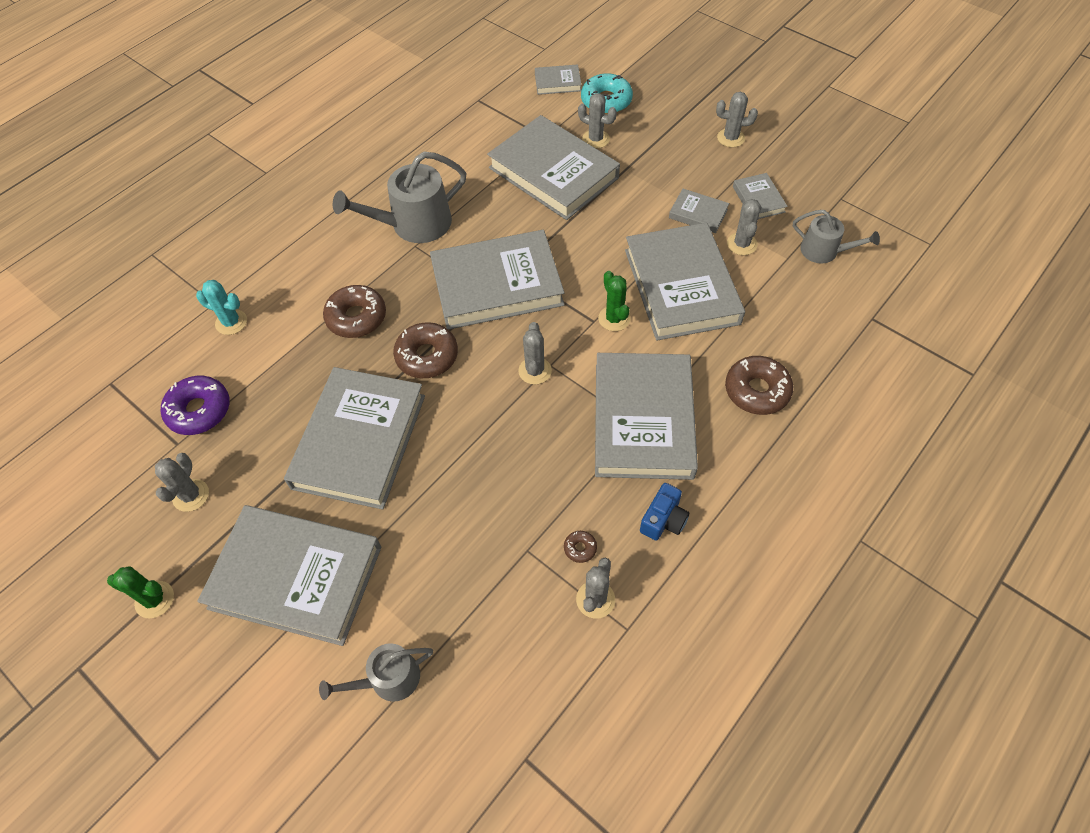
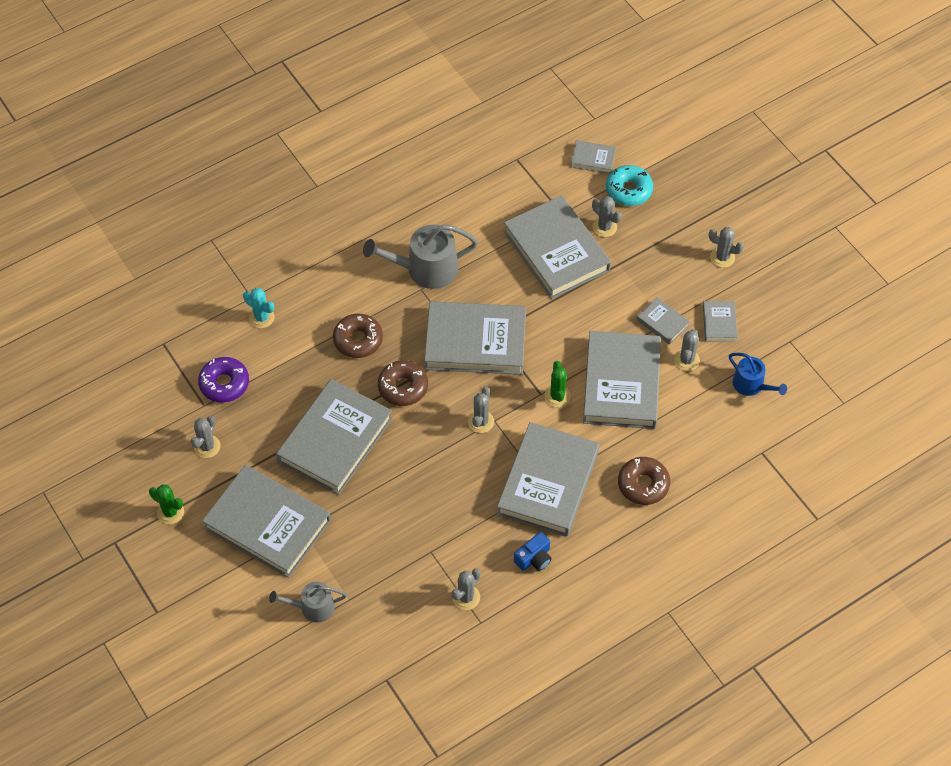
camera: 15 degrees right, 0 degrees up
(580, 548) = (468, 561): brown donut -> none
(824, 251) = (751, 385): grey watering can -> blue watering can

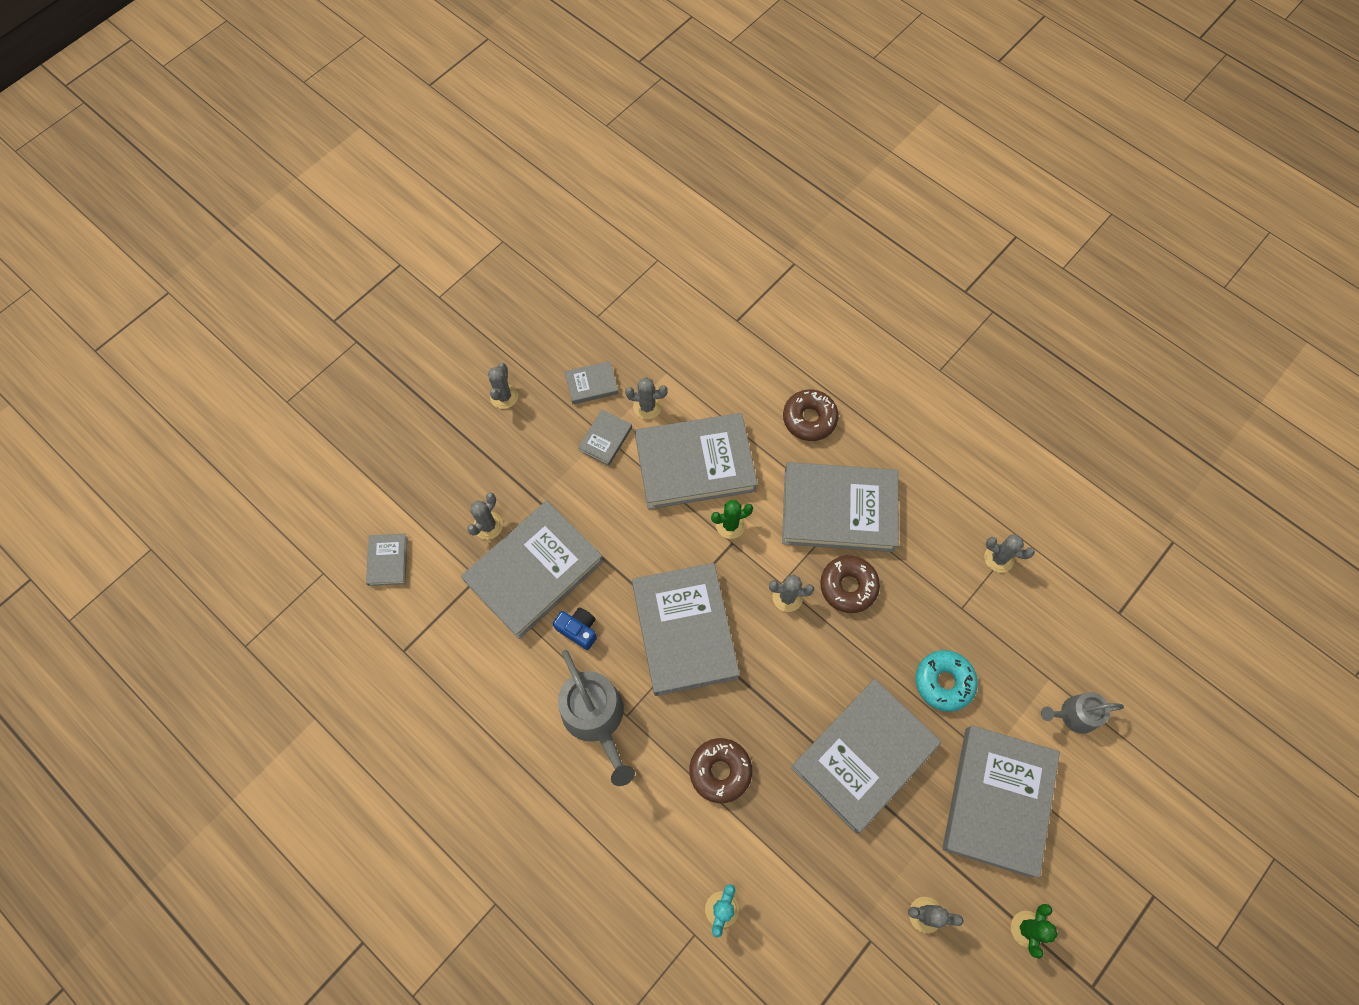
camera: 105 degrees left, 10 degrees up
(224, 384) = (832, 924): purple donut -> none
(313, 607) = (1074, 715): grey watering can -> grey watering can turned 105 degrees clockwise
(335, 440) = (864, 756): grey book -> grey book turned 60 degrees counterclockwise
(403, 387) = (769, 697): brown donut -> brown donut (848, 586)
(534, 558) = (930, 503): blue camera -> blue camera (578, 629)
(628, 190) = (428, 511): turquoise donut -> turquoise donut (944, 682)
(751, 385) = (660, 342): blue watering can -> none

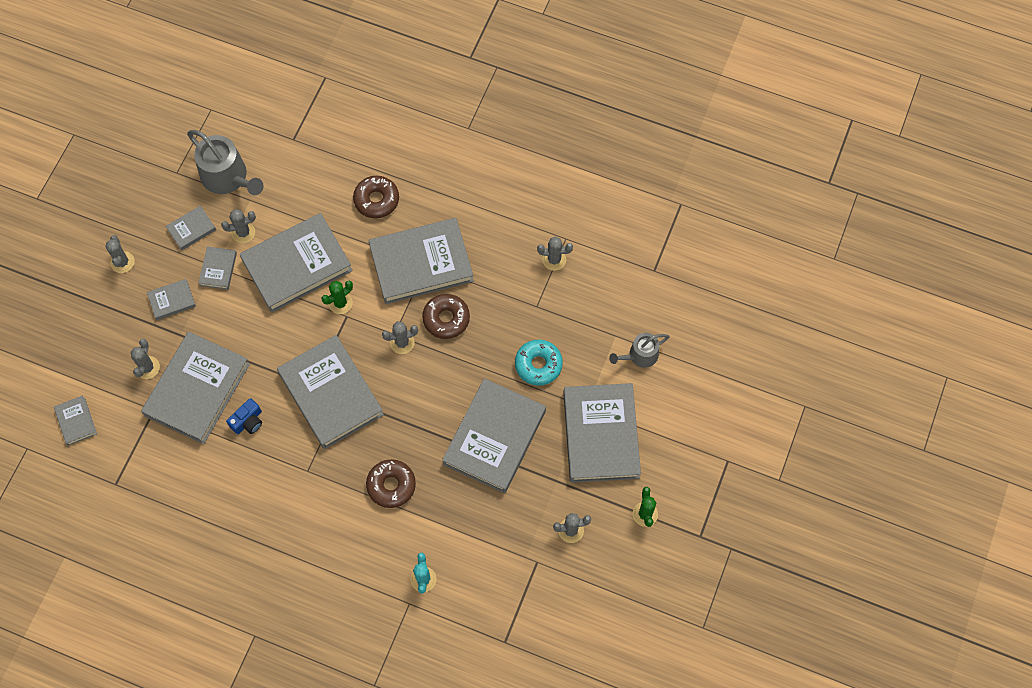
camera: 20 degrees left, 0 degrees up
(542, 458) = (172, 301): none -> grey book
(578, 629) = (248, 421): blue camera -> blue camera turned 120 degrees clockwise
(596, 718) = (284, 480): grey watering can -> grey watering can (228, 177)

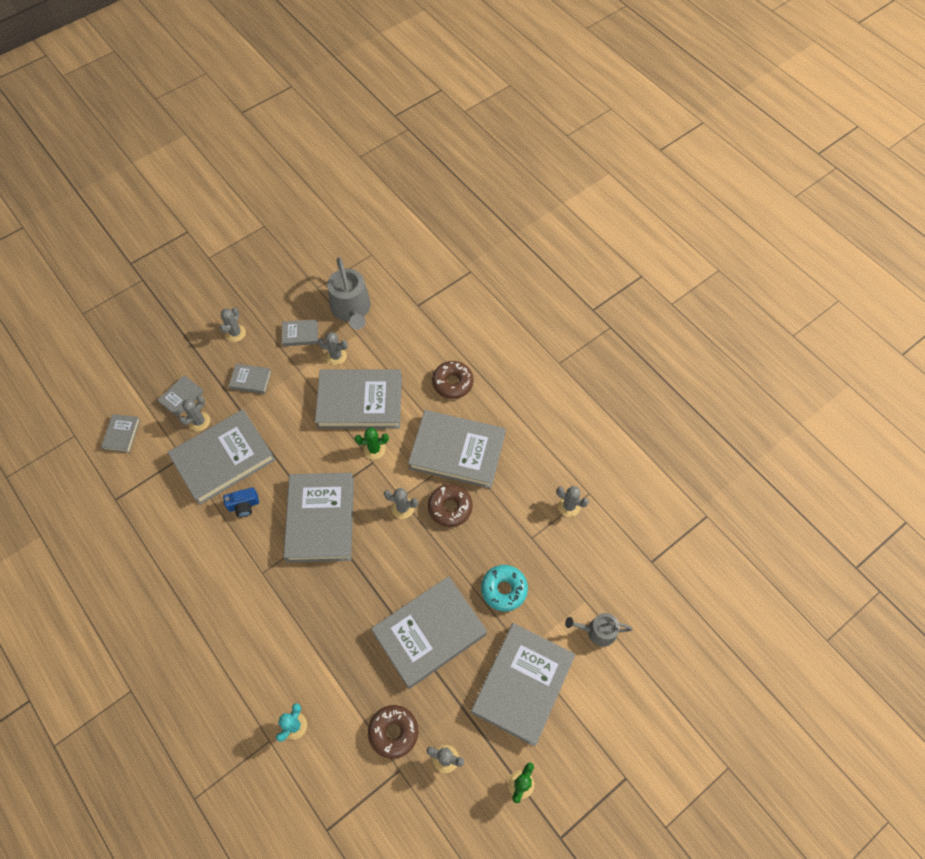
camera: 30 degrees right, 5 degrees down
(218, 269) = (300, 374): grey book -> grey book (181, 397)
(391, 485) = (320, 625): brown donut -> brown donut (393, 732)

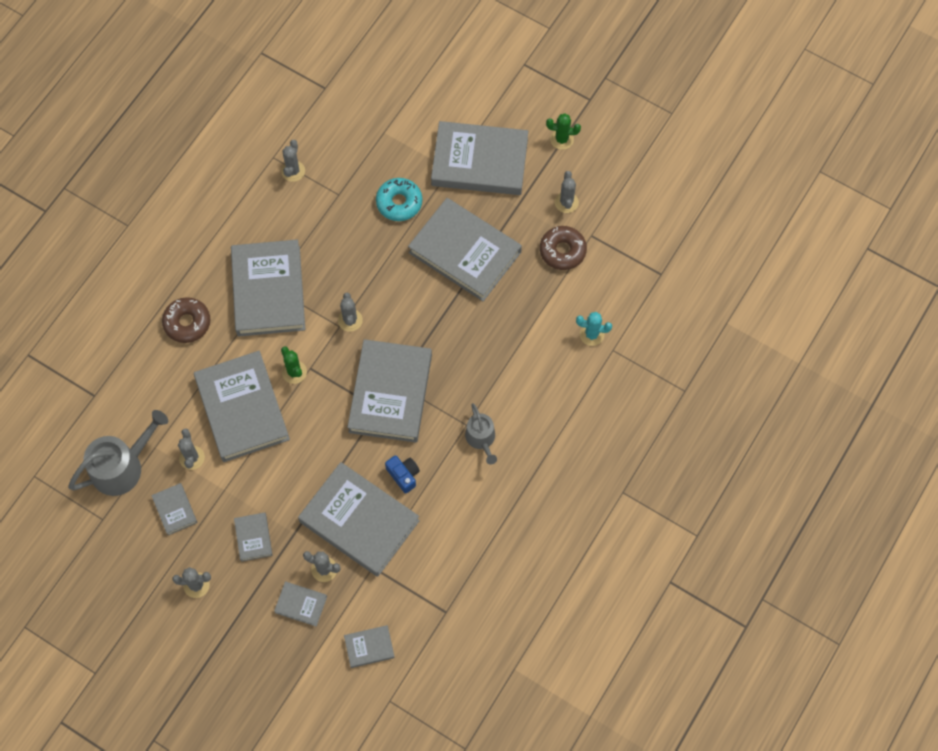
camera: 110 degrees left, 5 degrees up
(320, 519) = (390, 393): grey book -> grey book turned 60 degrees counterclockwise
(450, 508) = (333, 276): brown donut -> none
(597, 631) = (408, 115): grey watering can -> grey watering can (481, 438)

